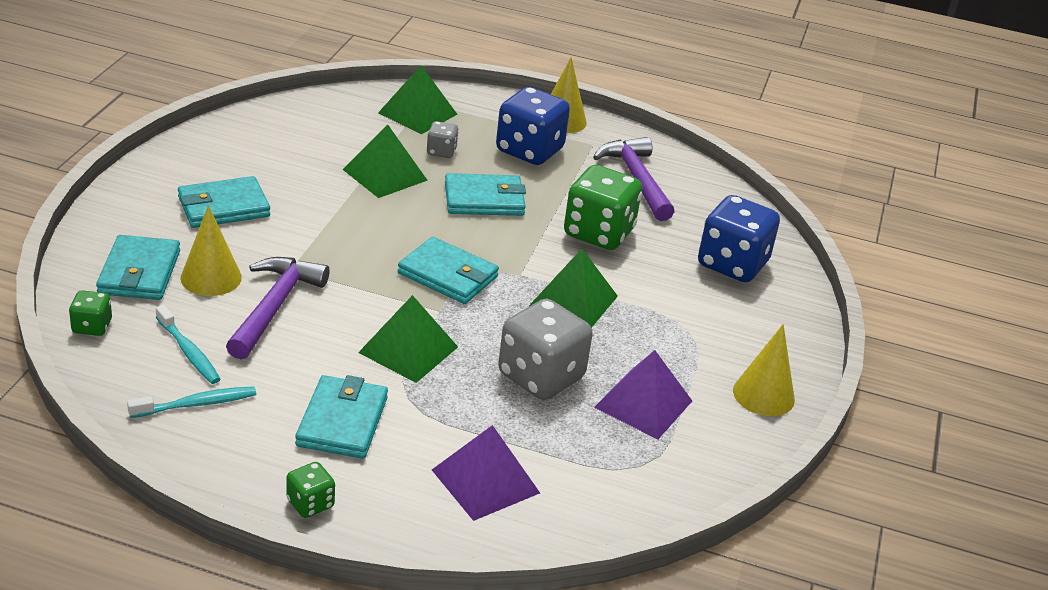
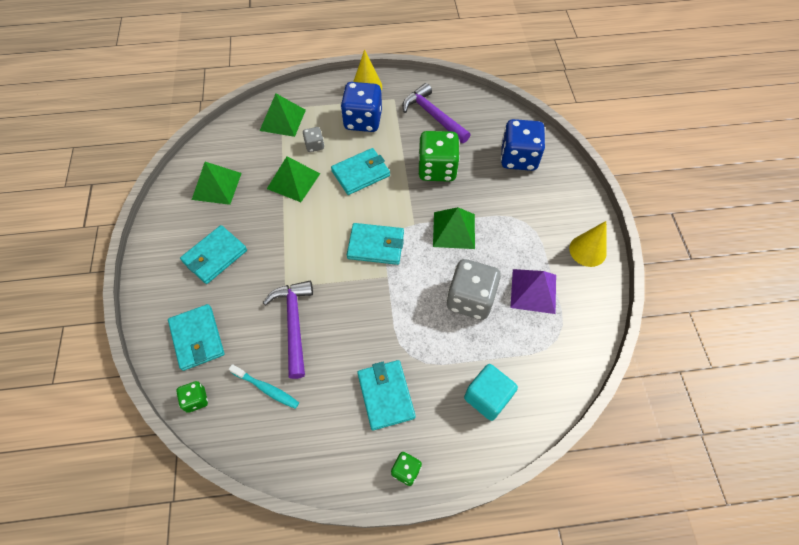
camera: 20 degrees left, 25 degrees up
(196, 404) = (296, 429): turquoise toothbrush -> none
(211, 277) = (243, 319): yellow cone -> none
(408, 349) = (388, 317): green pyramid -> green pyramid (216, 186)
(485, 481) = (487, 397): purple pyramid -> turquoise cube

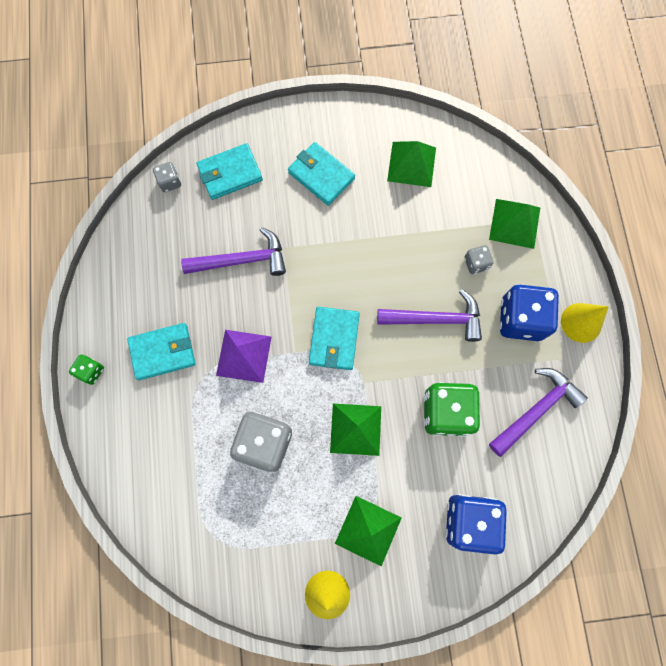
camera: 90 degrees right, 15 degrees up
(196, 400) = (170, 182): green dice -> grey dice
(266, 388) = (176, 241): turquoise toothbrush -> none
(293, 181) = (421, 244): green pyramid -> green pyramid (368, 530)
(360, 173) = (435, 319): turquoise wallet -> purple hammer
(487, 397) = (154, 454): turquoise cube -> none
(533, 291) = (273, 518): purple pyramid -> purple pyramid (243, 356)

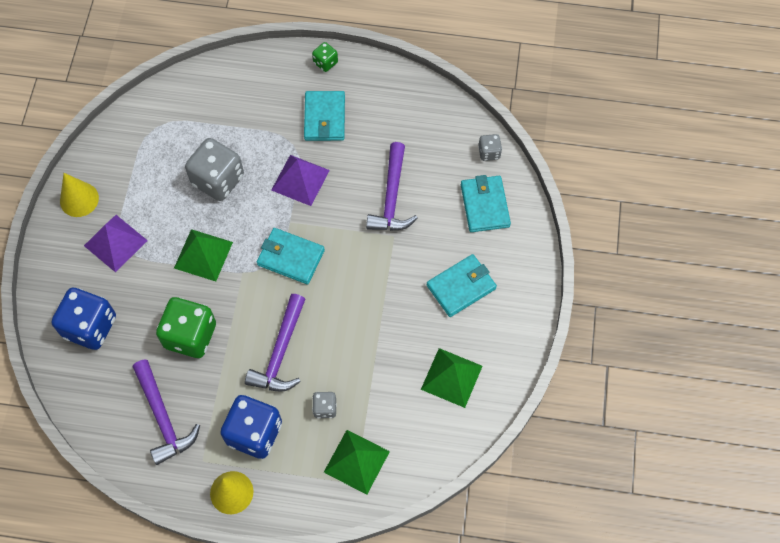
camera: 105 degrees right, 10 degrees down
(368, 530) = (115, 243): green pyramid -> purple pyramid

